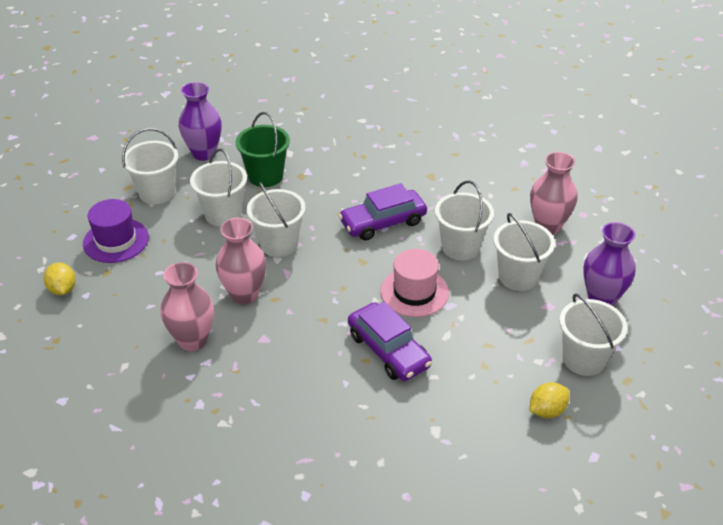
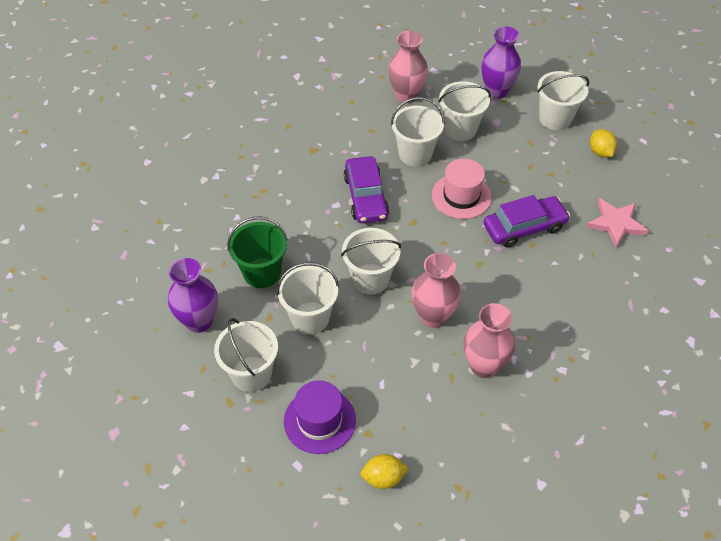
camera: 75 degrees left, 10 degrees up
(427, 436) = (615, 224): none -> pink star

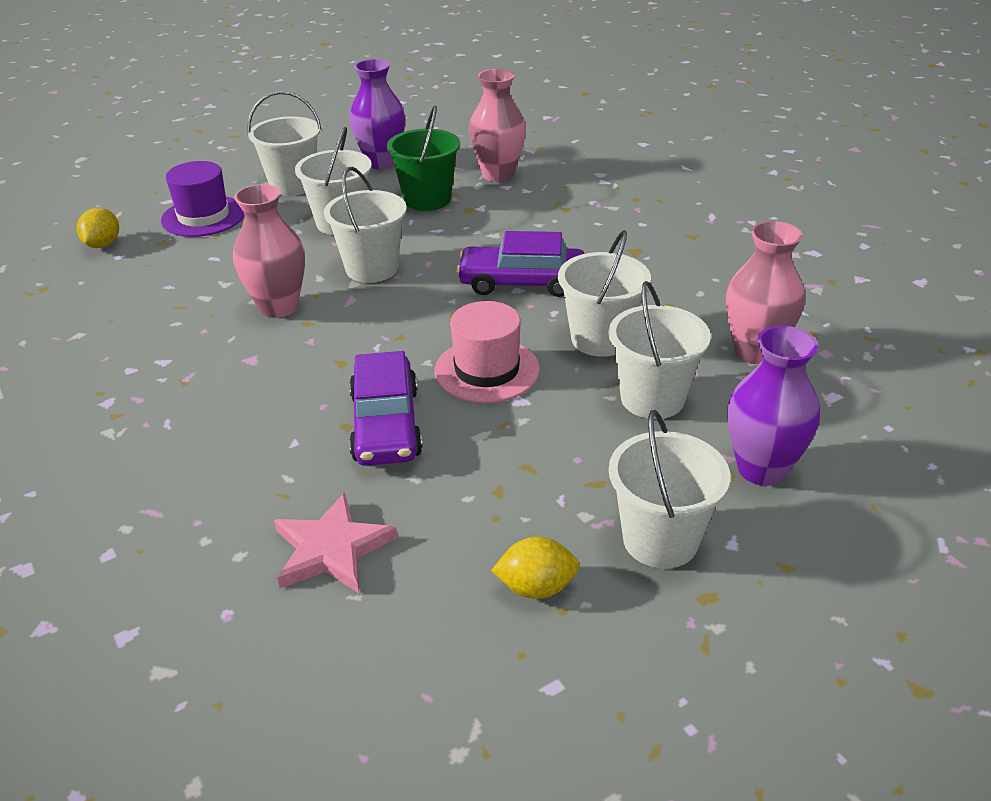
camera: 105 degrees right, 15 degrees down
(484, 366) = (173, 334): pink vase -> pink vase (498, 174)

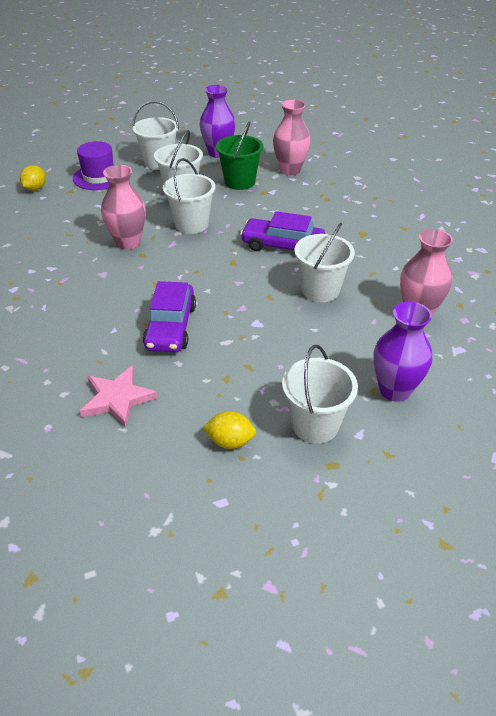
camera: 10 degrees right, 5 degrees up
(487, 370) = (242, 301): pink hat -> none
(652, 398) = (340, 334): white bucket -> none

